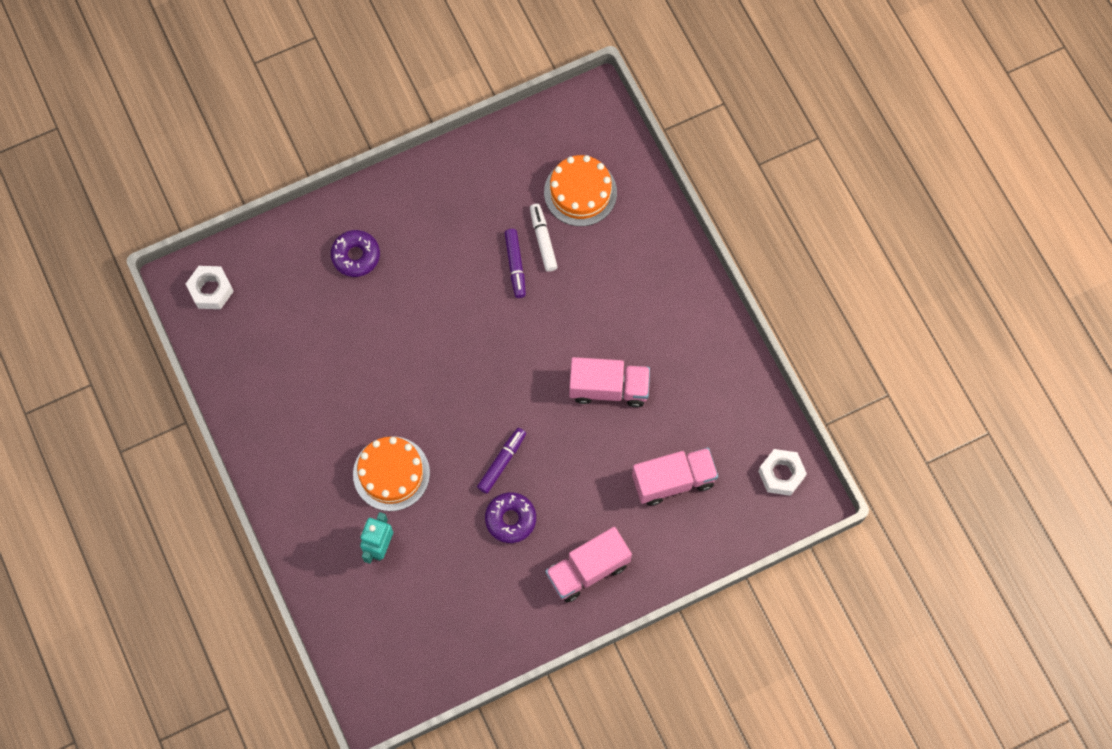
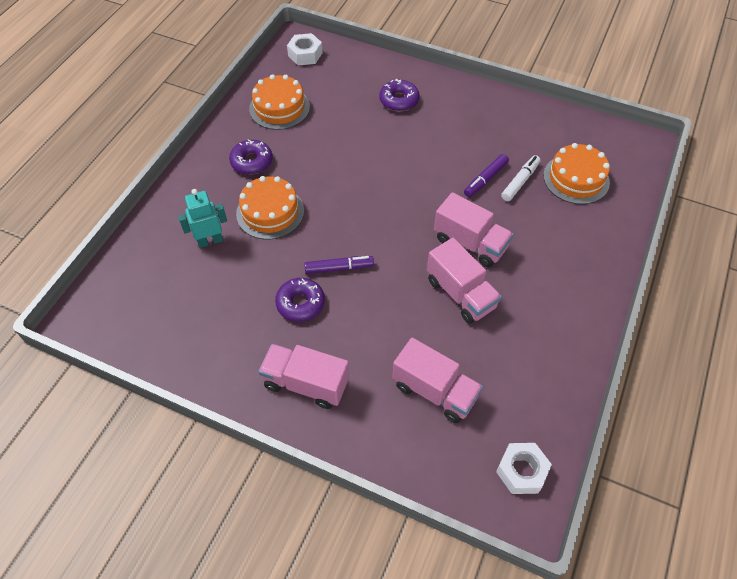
camera: 50 degrees right, 15 degrees down
(266, 370) = (279, 108): none -> orange cake
(315, 446) = (251, 162): none -> purple donut
(568, 337) = (470, 243): none -> pink truck

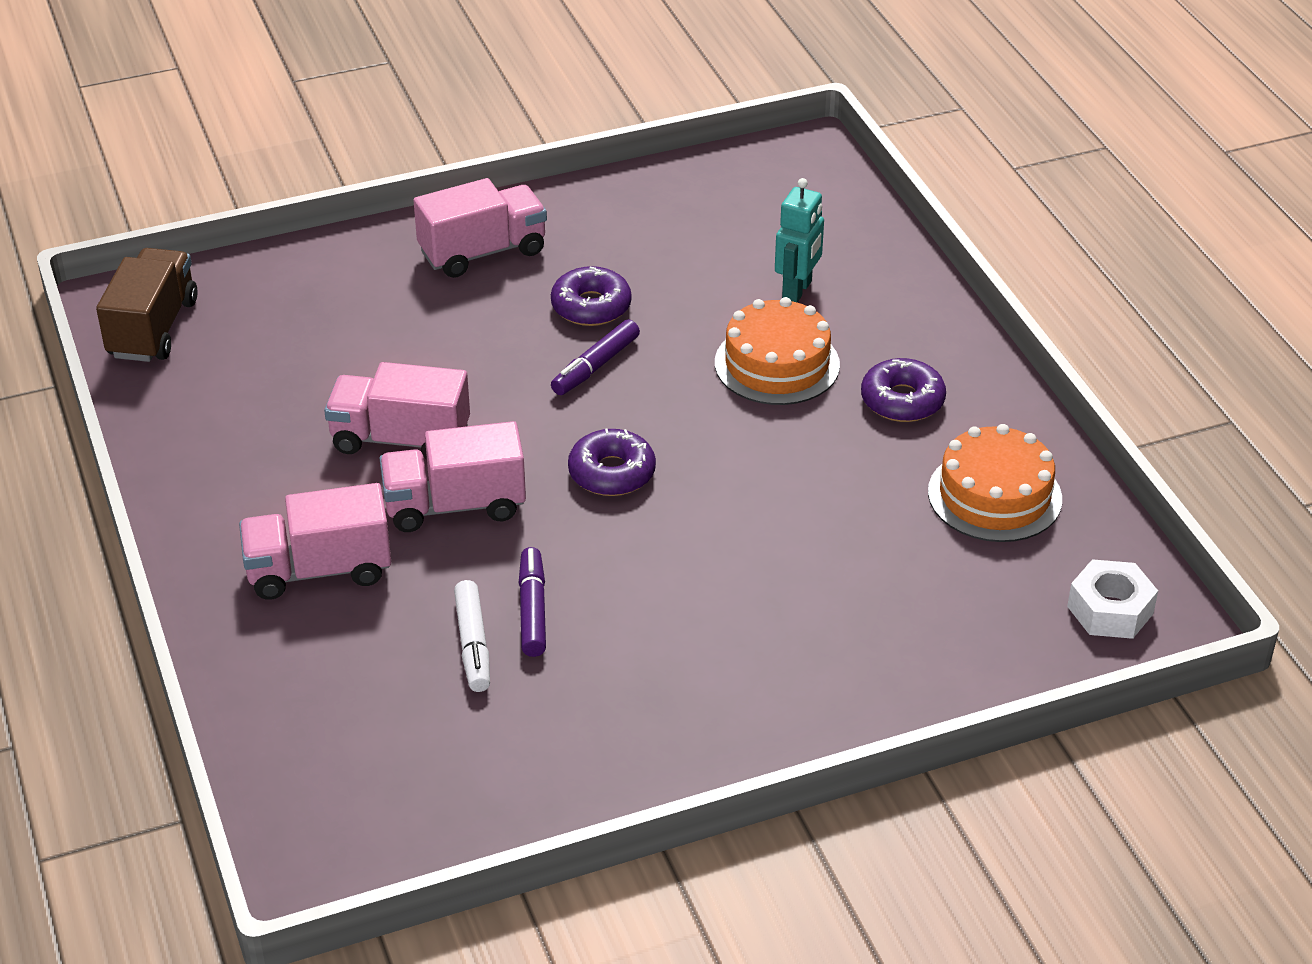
camera: 135 degrees right, 15 degrees down
(399, 100) = (836, 643): purple donut -> purple donut (612, 473)
(435, 391) = (325, 331): pink truck -> pink truck (319, 570)
(521, 471) = (153, 328): white nut -> brown truck
(576, 179) = (384, 714): orange cake -> none

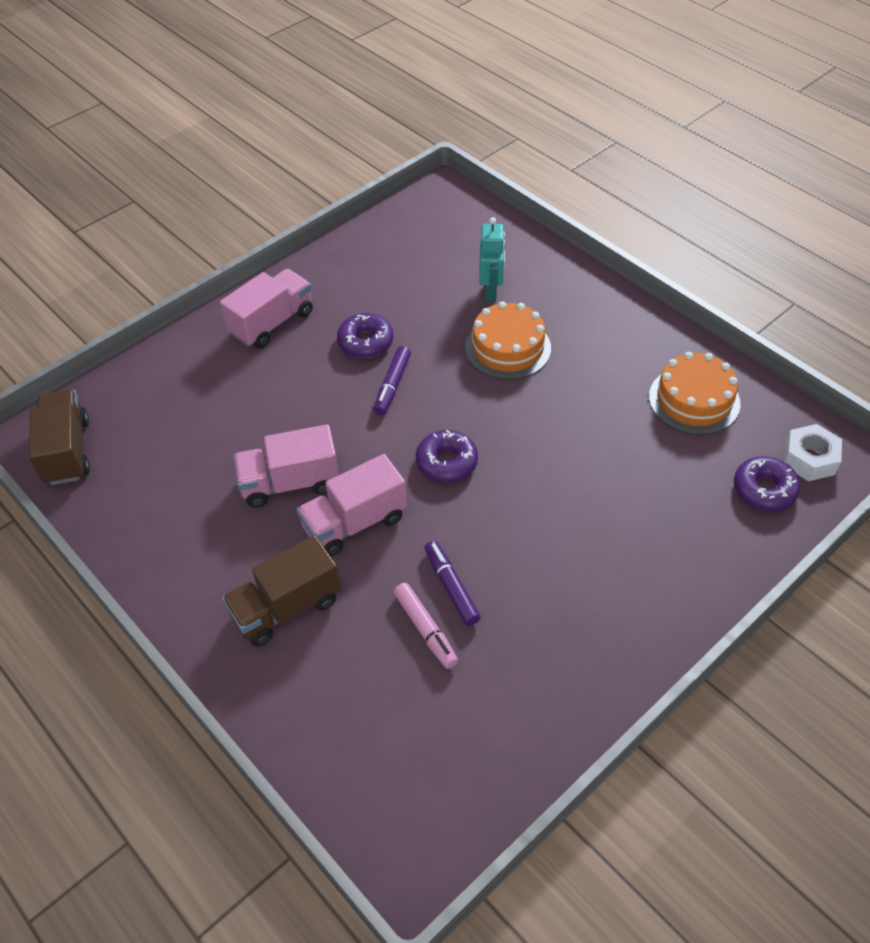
camera: 20 degrees left, 10 degrees up
(319, 570) = (286, 607): pink truck -> brown truck
(473, 644) = (425, 629): white marker -> pink marker
(902, 400) = (600, 350): purple donut -> purple donut (764, 490)

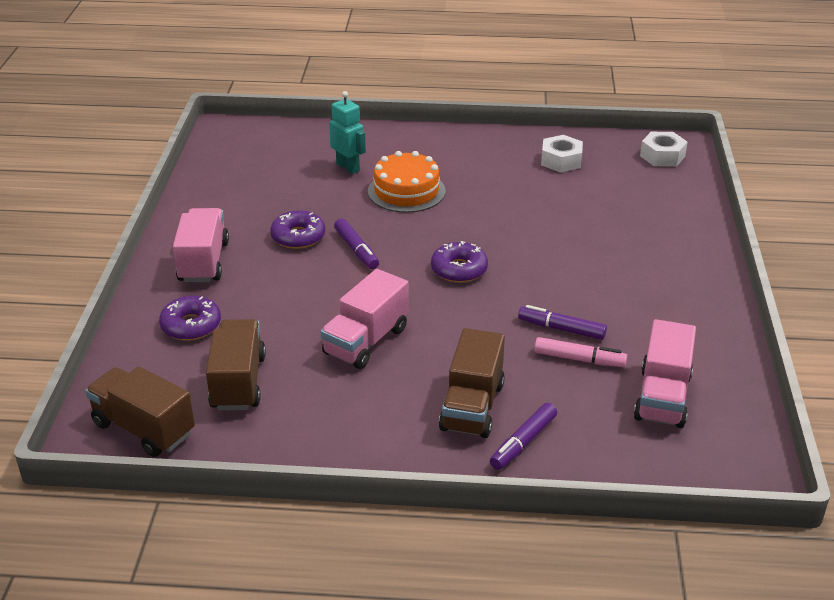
camera: 45 degrees left, 15 degrees down
(165, 455) = (238, 382): none -> brown truck
(279, 673) = (523, 442): none -> purple marker
(355, 523) = (447, 335): pink truck -> pink truck (662, 397)
(694, 400) = (561, 160): orange cake -> white nut
(764, 490) = (661, 182): purple donut -> purple donut (191, 325)

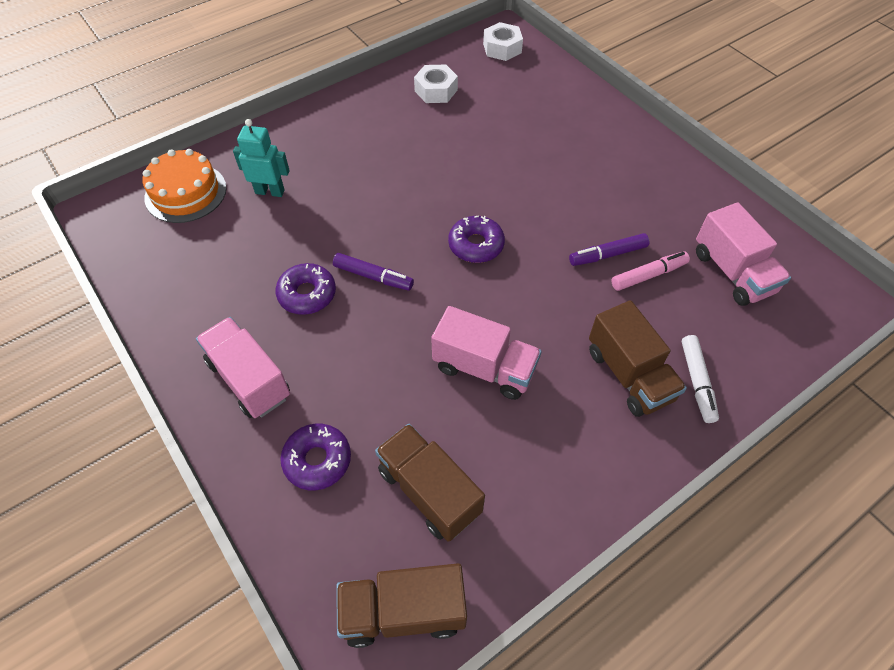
camera: 40 degrees left, 20 degrees up
(366, 341) = (484, 368): pink truck -> pink truck turned 60 degrees counterclockwise
(406, 191) = (348, 189): orange cake -> orange cake (185, 193)
(523, 442) = (697, 382): purple marker -> white marker

